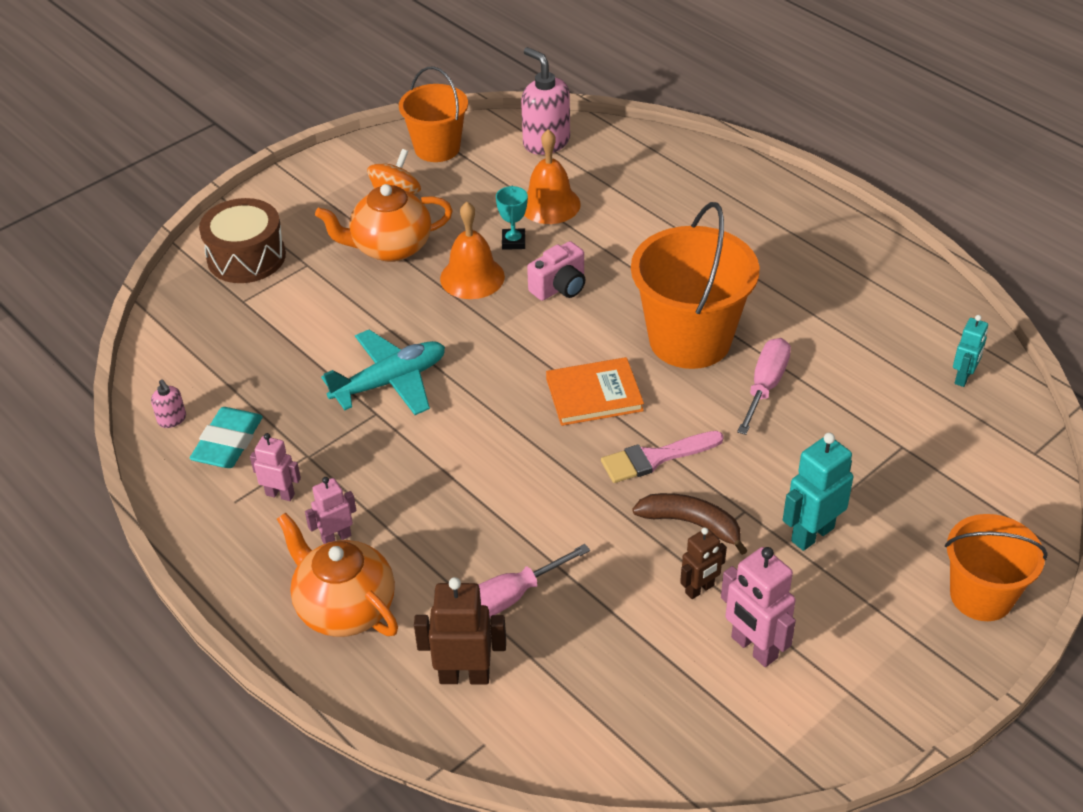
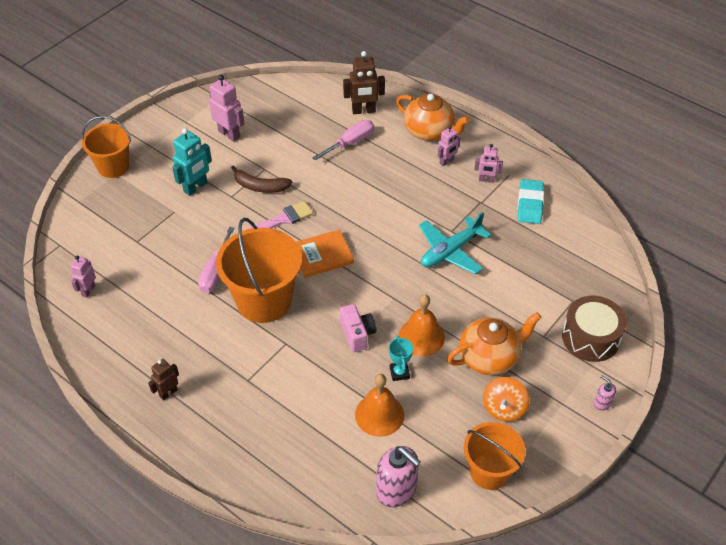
camera: 170 degrees right, 5 degrees up
(172, 419) = (570, 215): pink soap dispenser -> pink soap dispenser (602, 403)
(560, 287) = (357, 334): pink camera -> pink camera turned 120 degrees clockwise
(700, 589) = (255, 156): brown robot -> brown robot (168, 393)
(963, 377) = (88, 290): turquoise robot -> pink robot

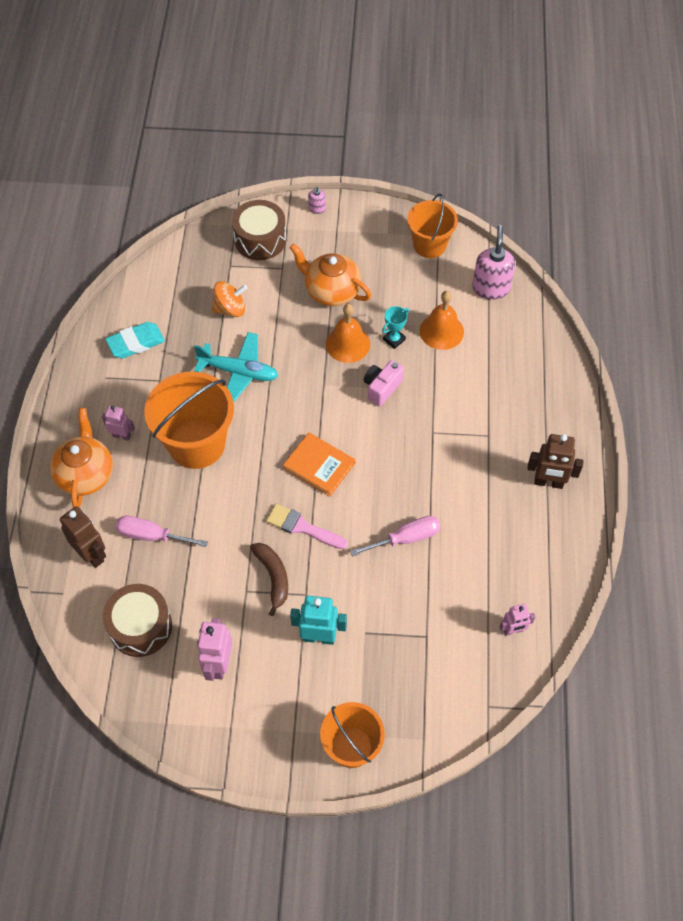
camera: 125 degrees left, 10 degrees up
(168, 393) = (548, 482): brown robot -> brown robot, size x1.60
(264, 300) = (404, 477): orange bucket -> orange bucket (196, 443)
(290, 111) = (140, 626): none -> brown drum
(486, 180) = (126, 391): pink robot -> none
(504, 408) = (370, 261): orange spinning top -> orange spinning top (230, 309)

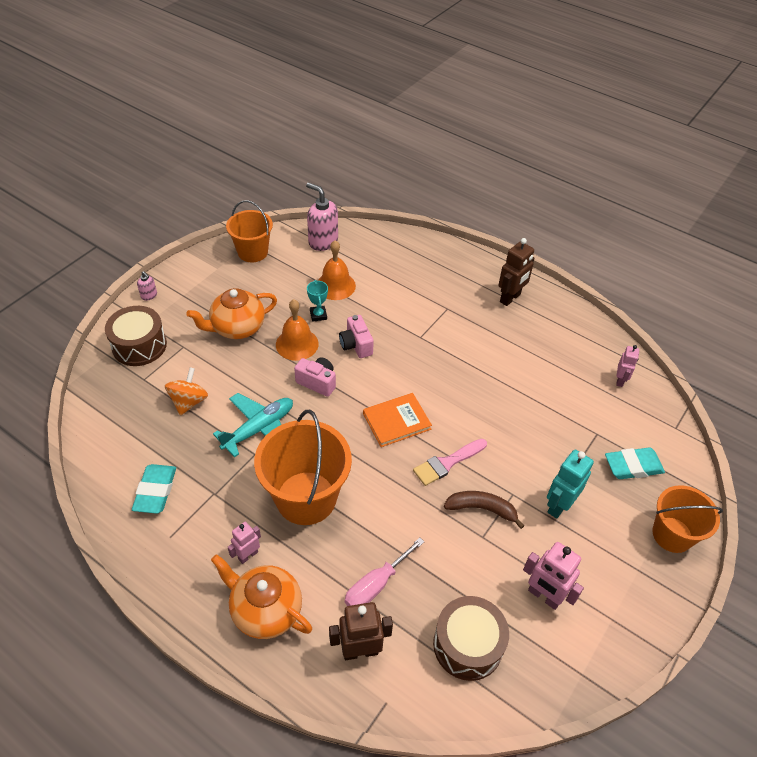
camera: 60 degrees left, 10 degrees down
(317, 384) = (317, 382): none -> pink camera
(406, 538) = (503, 401): pink screwdriver -> none
(409, 683) = (633, 466): none -> turquoise eraser

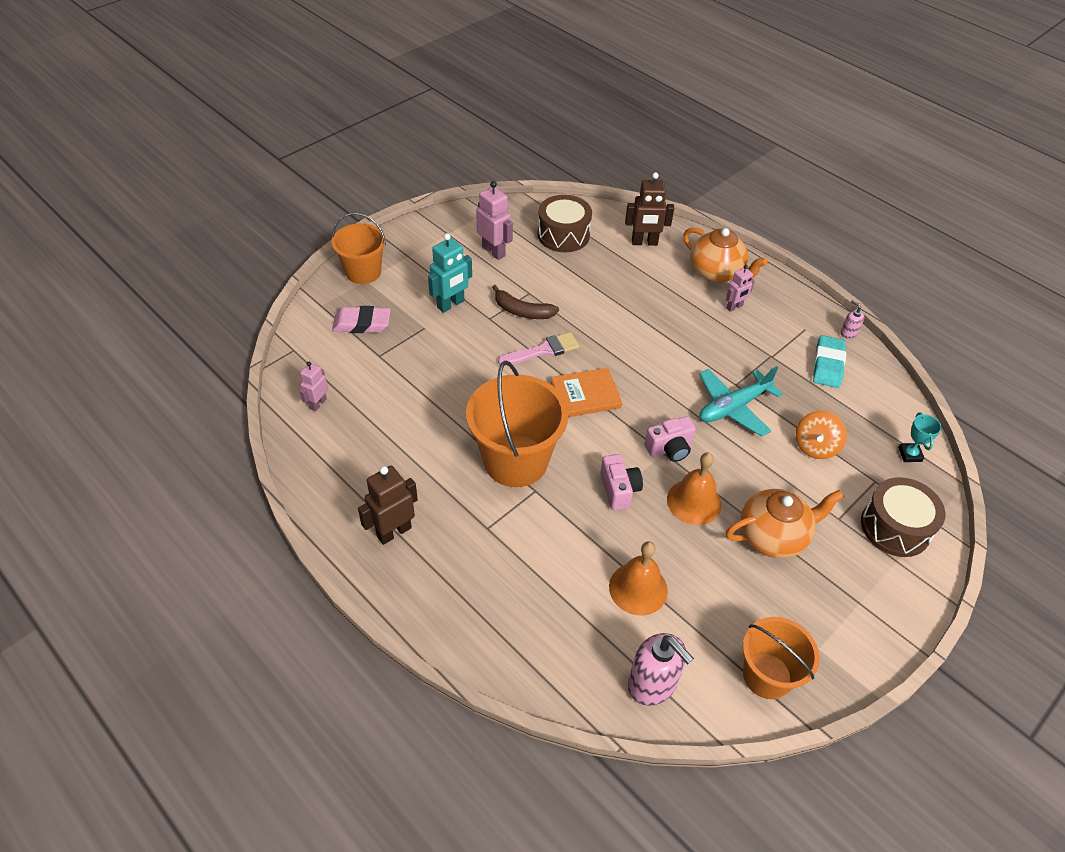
camera: 170 degrees left, 0 degrees up
(149, 295) = (907, 608): pink soap dispenser -> pink soap dispenser (848, 333)
(306, 498) = (684, 341): orange bucket -> orange bucket (516, 461)
(317, 382) = (669, 449): pink camera -> pink camera turned 60 degrees counterclockwise
(318, 315) = (665, 541): turquoise trophy -> turquoise trophy (910, 454)
(376, 585) = (627, 275): pink screwdriver -> none
(633, 466) = (362, 323): turquoise eraser -> pink eraser

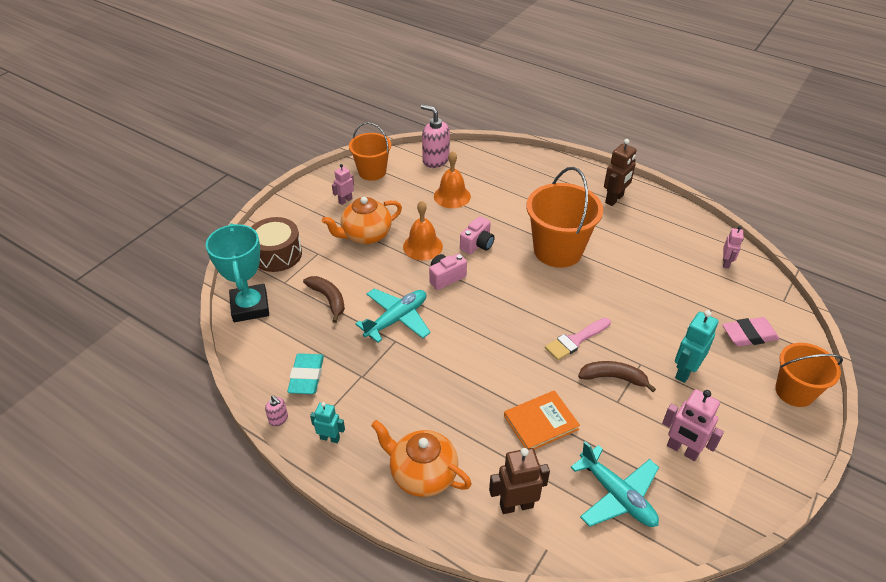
camera: 170 degrees right, 5 degrees down
(563, 235) = (617, 495): brown drum -> turquoise plane
(585, 395) = (524, 307): orange book -> orange book (541, 422)
(619, 490) = (477, 245): pink camera -> pink camera turned 120 degrees counterclockwise
(734, 307) = (399, 427): pink robot -> pink robot (345, 200)
(798, 310) = (330, 438): none -> turquoise robot
(815, 446) = (328, 299): orange spinning top -> brown banana
(910, 454) = (250, 307): turquoise trophy -> turquoise trophy, size x2.23

